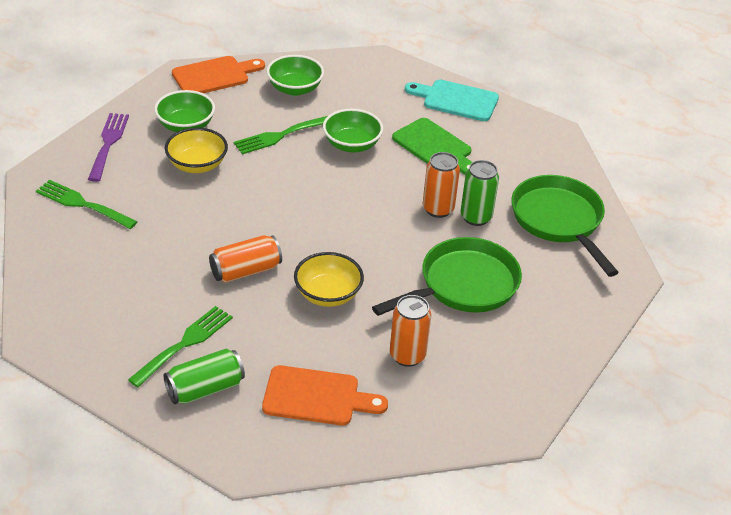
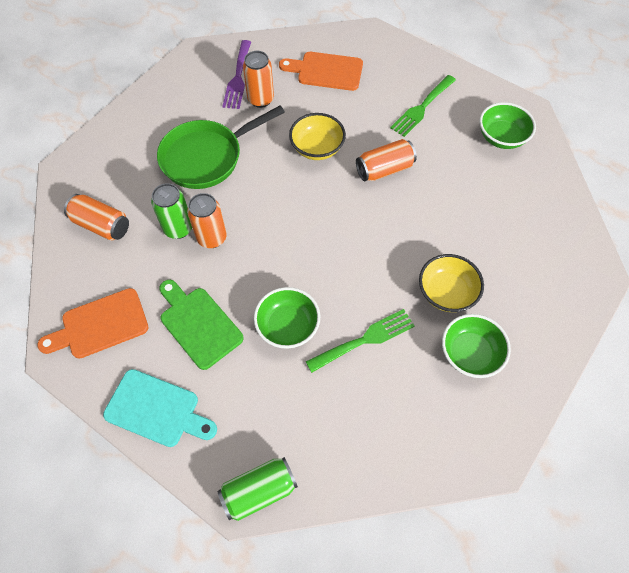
camera: 175 degrees left, 20 degrees up
(82, 204) = (542, 239): green fork -> none
(108, 143) = (545, 323): purple fork -> purple fork (238, 78)
(205, 389) = (402, 76): green can -> green can (259, 491)
(214, 76) = (454, 452): orange cutting board -> orange cutting board (100, 325)
(295, 89) = (352, 428): green bowl -> green bowl (501, 137)
(559, 221) = (101, 225): green pan -> orange can

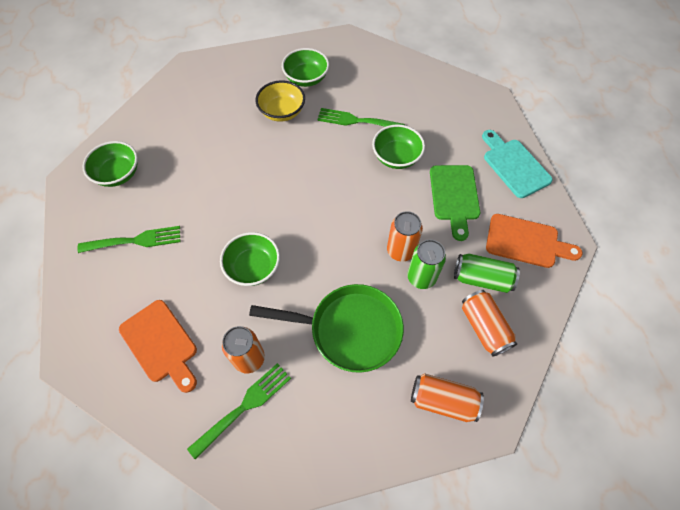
camera: 140 degrees left, 0 degrees up
(238, 78) = (244, 406): purple fork -> green fork
(259, 491) = (478, 95): green can -> green can (482, 279)
(317, 148) = (253, 267): yellow bowl -> green bowl
(384, 169) = (225, 211): orange can -> orange can (443, 400)

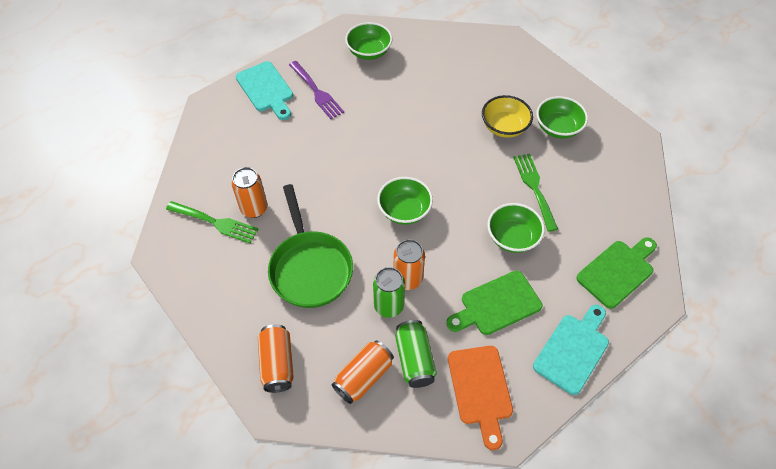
camera: 65 degrees right, 5 degrees down
(95, 288) = (266, 89): none -> turquoise cutting board
(135, 240) = (317, 92): green fork -> purple fork
(160, 344) = (241, 149): orange cutting board -> none
(253, 267) = (333, 176): green bowl -> green bowl (404, 210)
(459, 107) = (617, 271): none -> green cutting board

